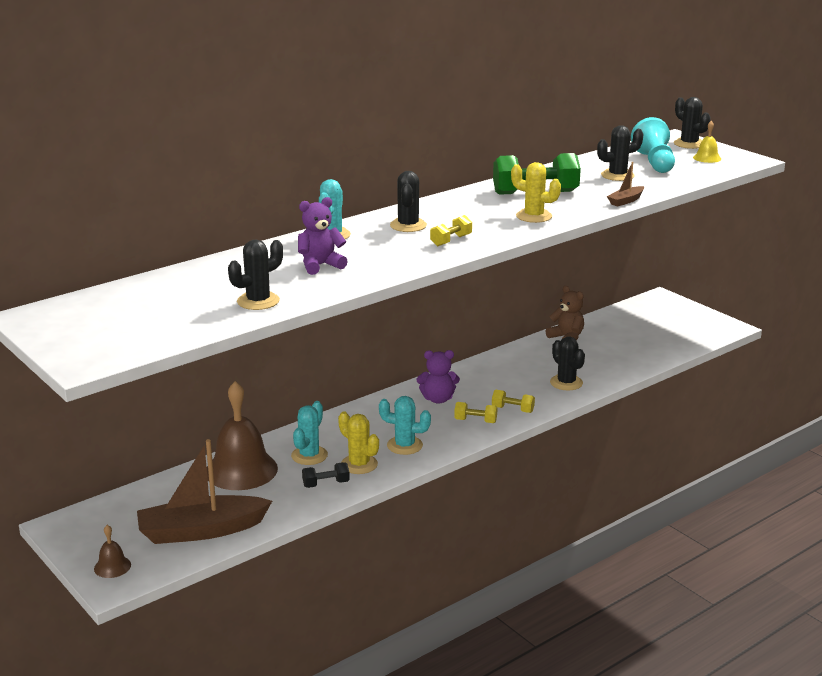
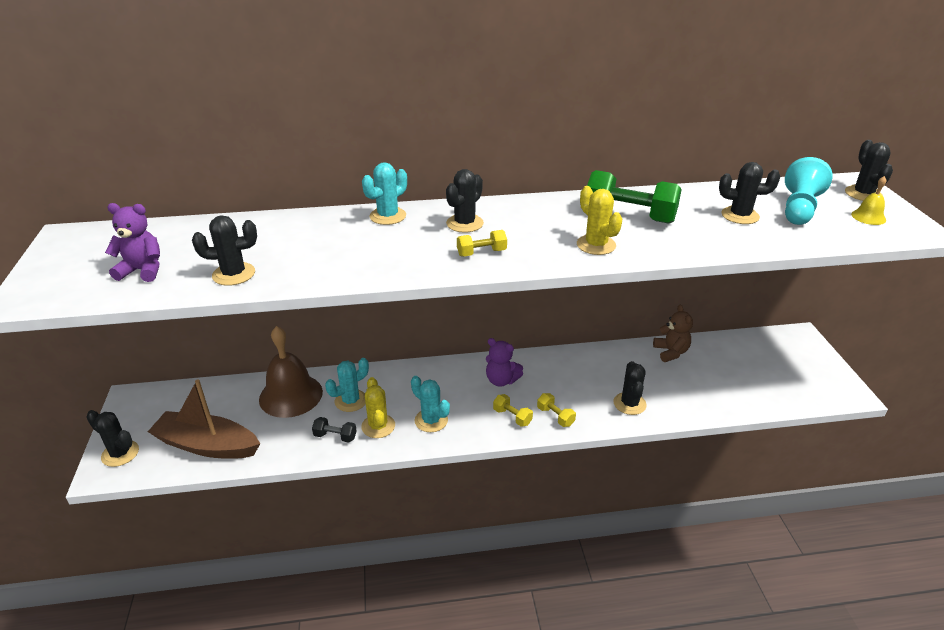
camera: 30 degrees right, 10 degrees up
(112, 566) = (120, 453): brown bell -> black cactus
(320, 265) = (334, 248): purple teddy bear -> purple teddy bear (142, 270)
(625, 201) = (716, 251): brown boat -> none

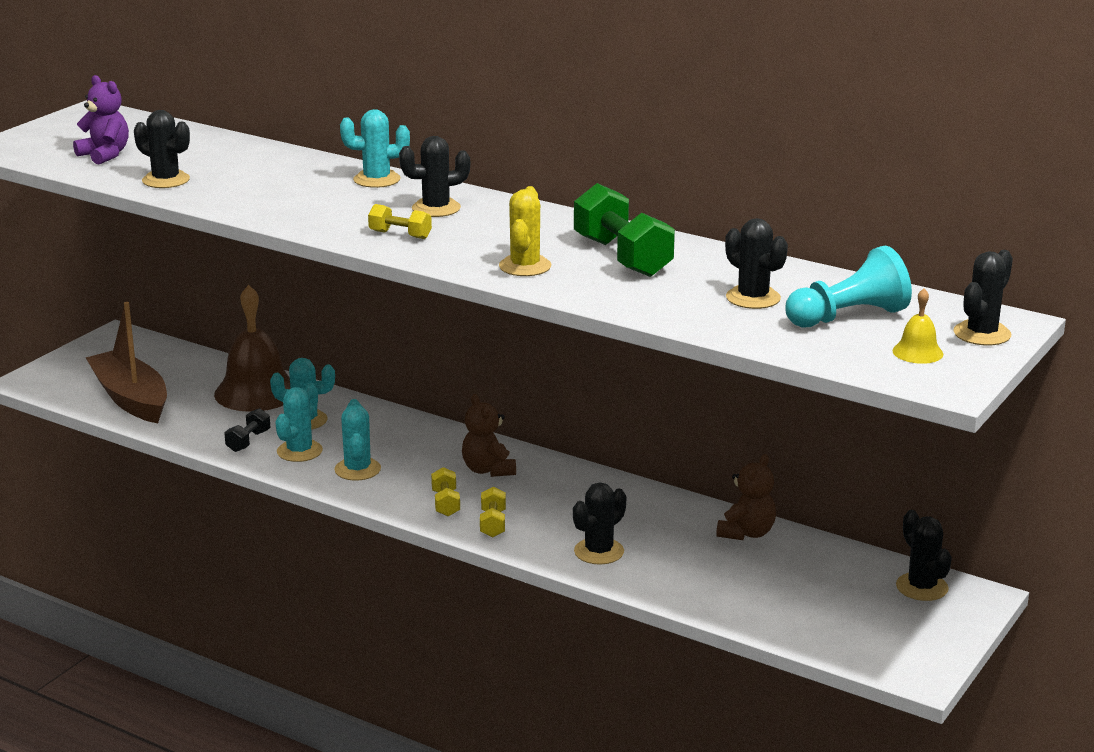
camera: 40 degrees right, 10 degrees down
(120, 453) = (56, 374): black cactus -> black cactus (922, 587)
(335, 436) = (248, 441): black dumbbell -> black dumbbell turned 60 degrees clockwise
(378, 426) = (299, 451): yellow cactus -> turquoise cactus
(501, 380) = (488, 470): purple teddy bear -> brown teddy bear

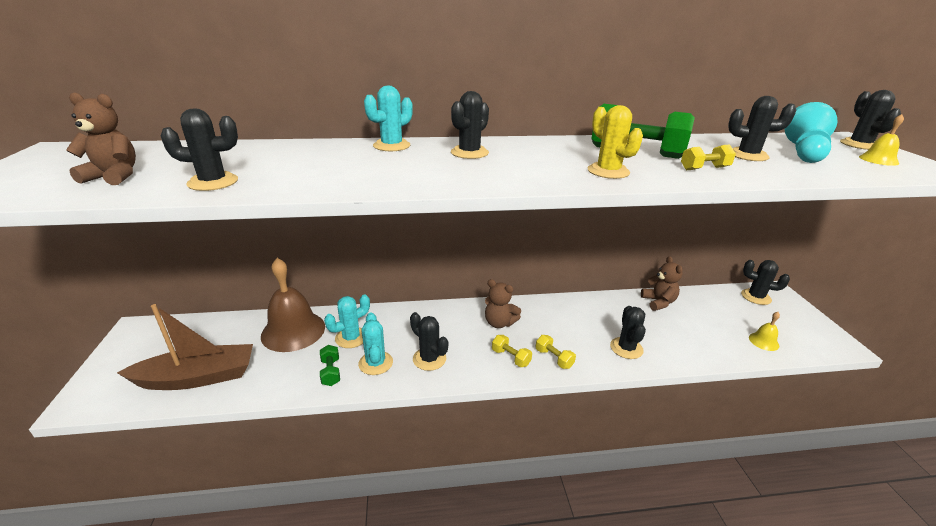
camera: 40 degrees left, 5 degrees up
(105, 155) = (114, 177): purple teddy bear -> brown teddy bear
(131, 399) = (197, 377): brown boat -> brown boat turned 150 degrees clockwise
(248, 441) = (331, 372): black dumbbell -> green dumbbell
(357, 469) = (429, 359): turquoise cactus -> black cactus
(400, 235) = (487, 174): yellow dumbbell -> yellow dumbbell (704, 168)
(805, 623) = (763, 341): none -> yellow bell

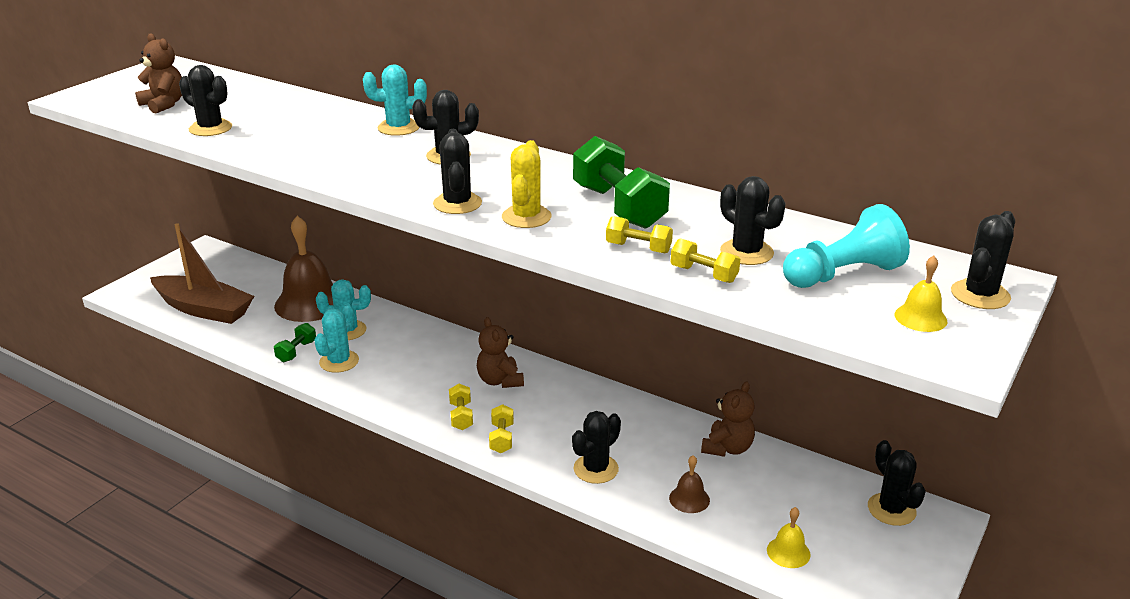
camera: 40 degrees right, 0 degrees up
(429, 359) = (387, 380): black cactus -> black cactus (457, 203)
(688, 339) = (689, 499): none -> brown bell
(765, 171) = (703, 274): none -> yellow dumbbell

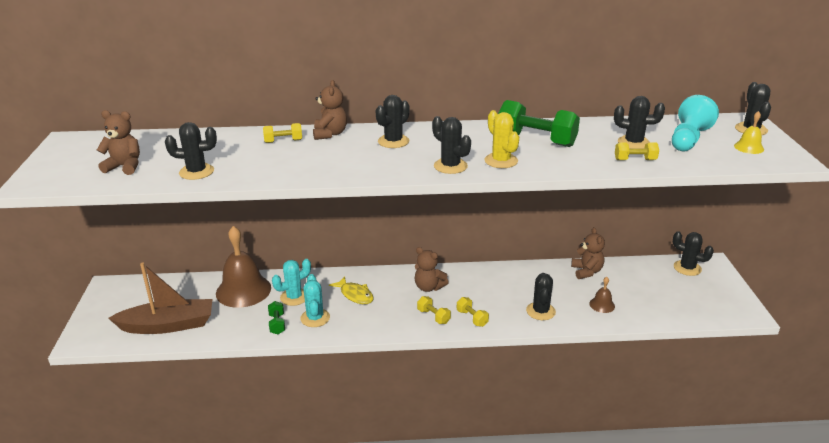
camera: 35 degrees left, 0 degrees up
(398, 128) = (330, 134): turquoise cactus -> brown teddy bear
(410, 354) = (355, 295): none -> yellow fish
(638, 248) = (584, 158): yellow dumbbell -> yellow dumbbell (283, 141)
(788, 552) = (673, 308): yellow bell -> none

